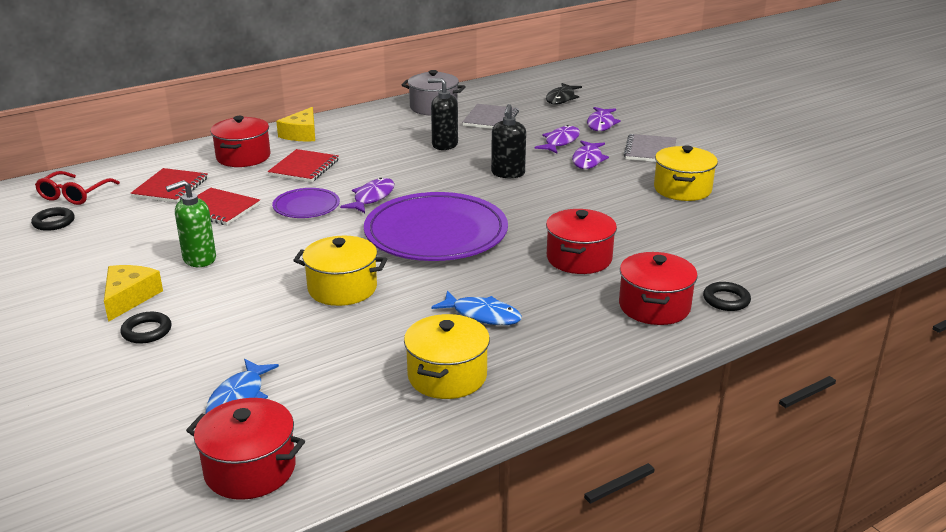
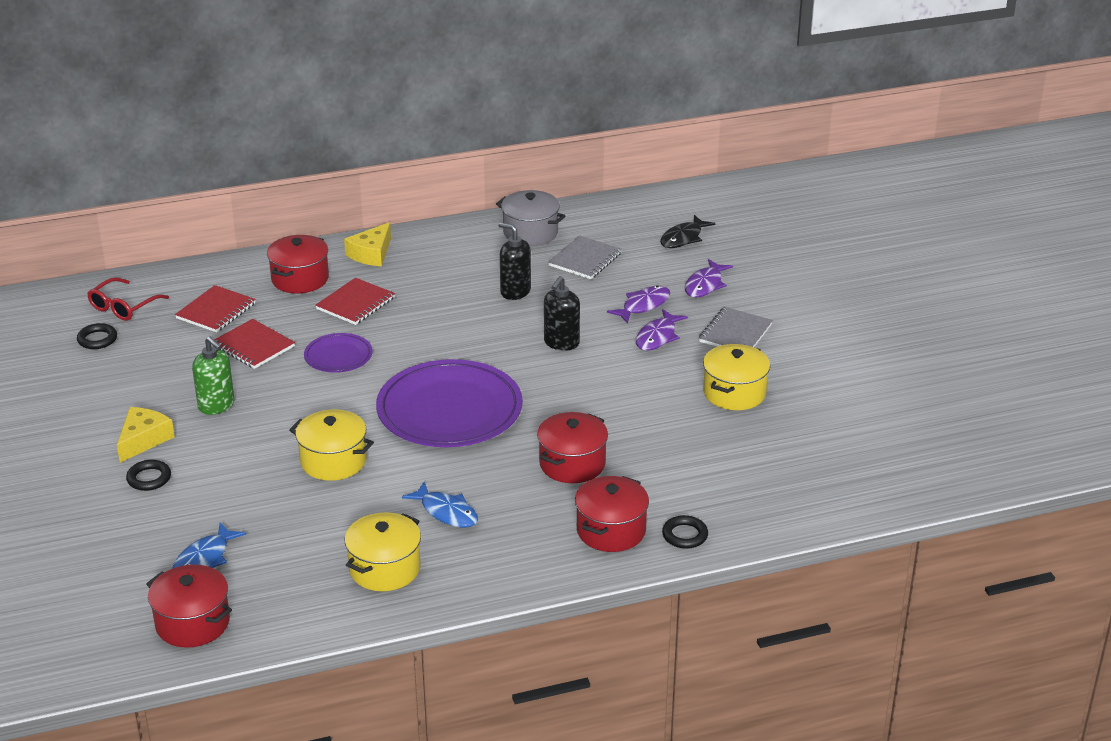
camera: 15 degrees right, 5 degrees up
(199, 259) = (216, 405): green soap dispenser -> green soap dispenser turned 120 degrees counterclockwise
(372, 197) = (407, 354): purple fish -> none

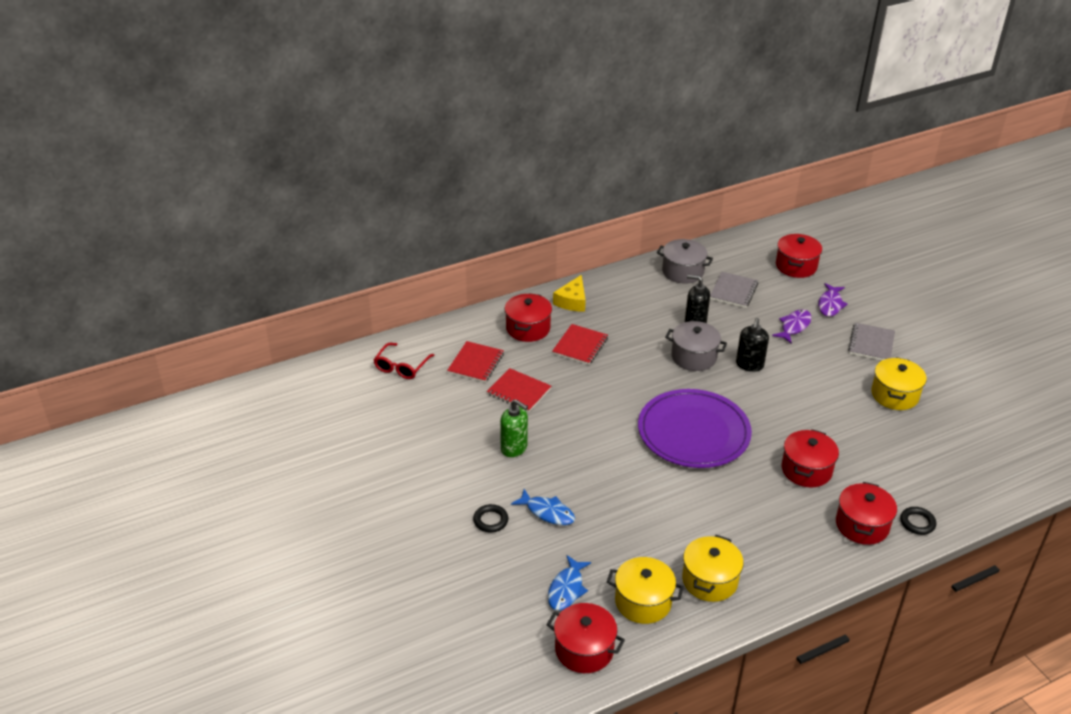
camera: 10 degrees left, 5 degrees up
(97, 339) = (394, 398): black ring -> none
(143, 440) = (470, 485): yellow cheese -> none
(333, 461) = (626, 488): yellow pot -> yellow pot (643, 602)
(338, 356) = (588, 394): purple plate -> none
(446, 512) = (733, 524): blue fish -> blue fish (547, 512)
(494, 328) = (694, 357): none -> grey pot
(657, 337) = (817, 352): purple fish -> none
(683, 238) = (796, 266): black fish -> red pot

